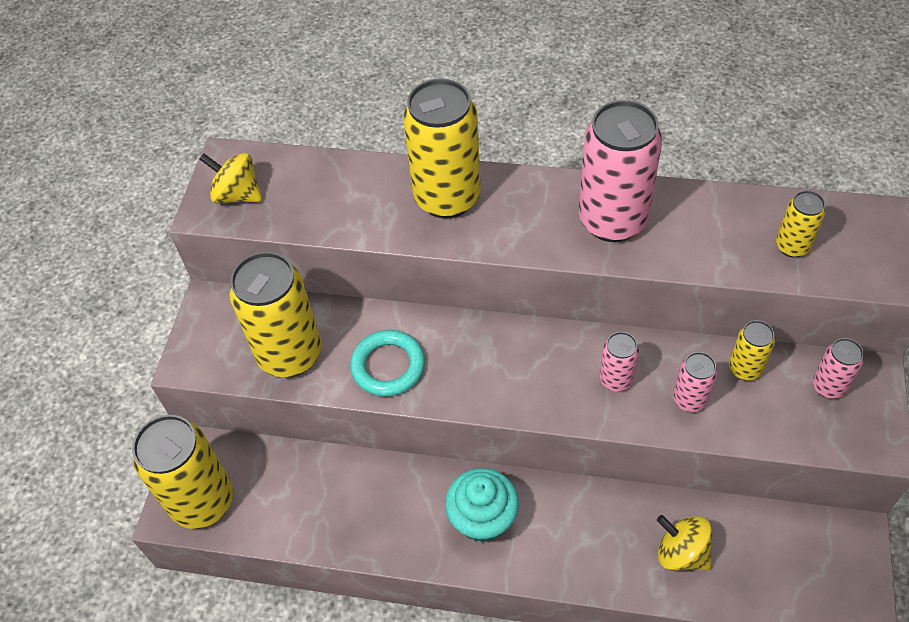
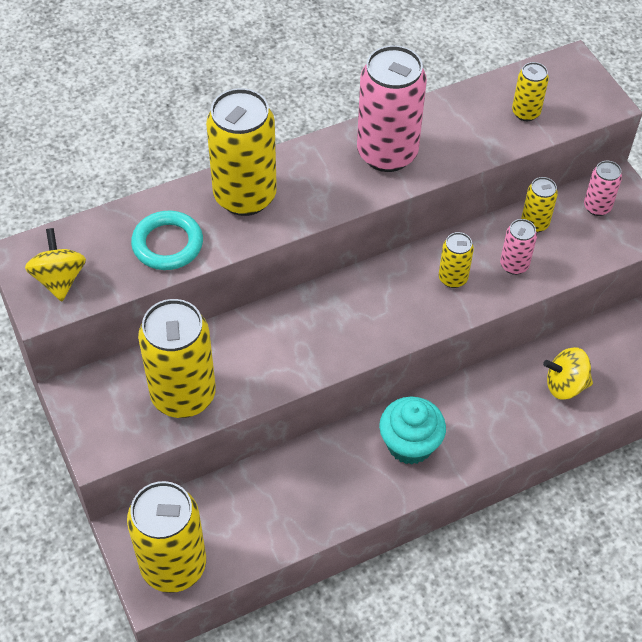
camera: 40 degrees left, 0 degrees up
(237, 194) = (59, 279): yellow spinning top -> yellow spinning top turned 90 degrees clockwise
(388, 366) = (273, 361): turquoise ring -> turquoise ring (167, 244)
(616, 379) = (453, 278): pink can -> yellow can

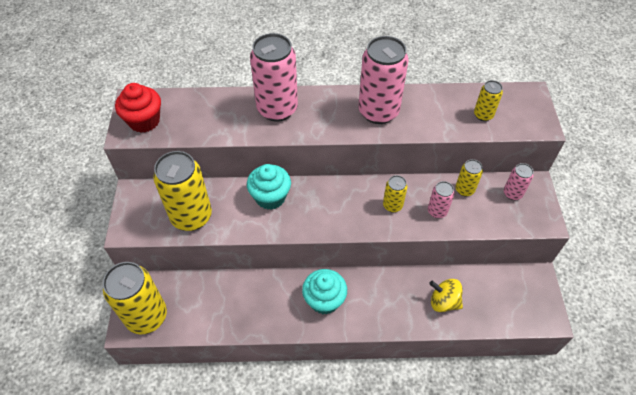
camera: 25 degrees right, 0 degrees up
(59, 279) = (144, 121): yellow spinning top -> red cupcake
(167, 244) = (216, 122): turquoise ring -> none
(245, 196) = (277, 109): yellow can -> pink can
(280, 327) = (270, 197): none -> turquoise cupcake

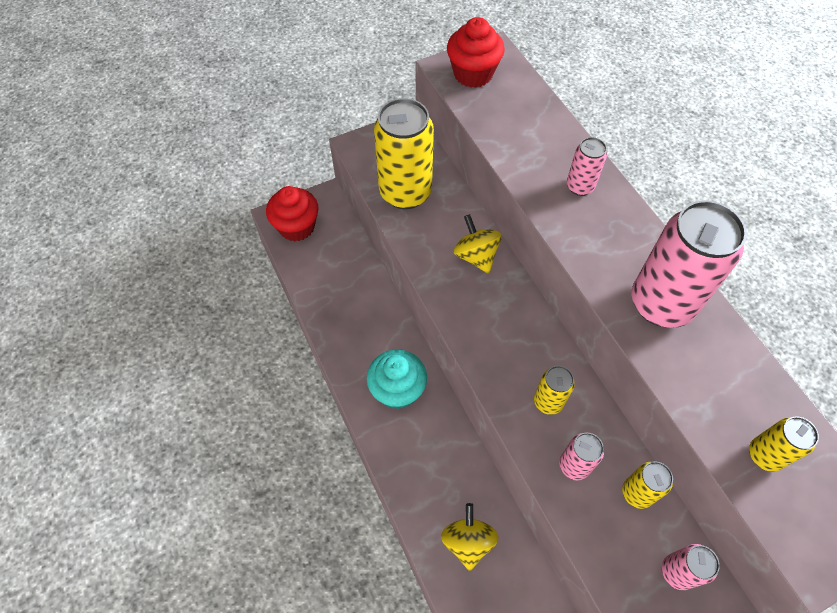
camera: 65 degrees right, 5 degrees up
(147, 316) = (297, 227): yellow can -> red cupcake
(270, 197) = (476, 256): turquoise cupcake -> yellow spinning top
(277, 109) = (580, 186): pink can -> pink can, size x0.49

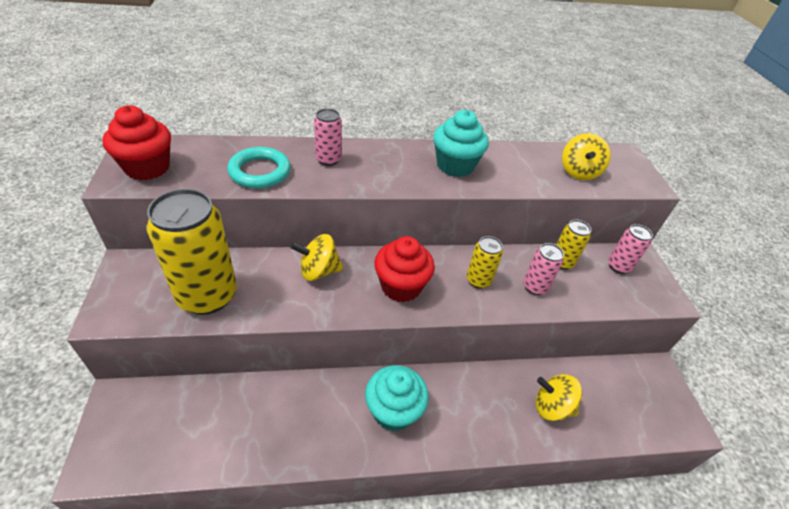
camera: 75 degrees left, 15 degrees down
(297, 227) = (129, 446): red cupcake -> red cupcake (401, 286)
(521, 145) = (260, 172): none -> turquoise ring
(661, 304) = (455, 165): pink can -> turquoise cupcake
(764, 455) = (578, 172): yellow can -> yellow spinning top

